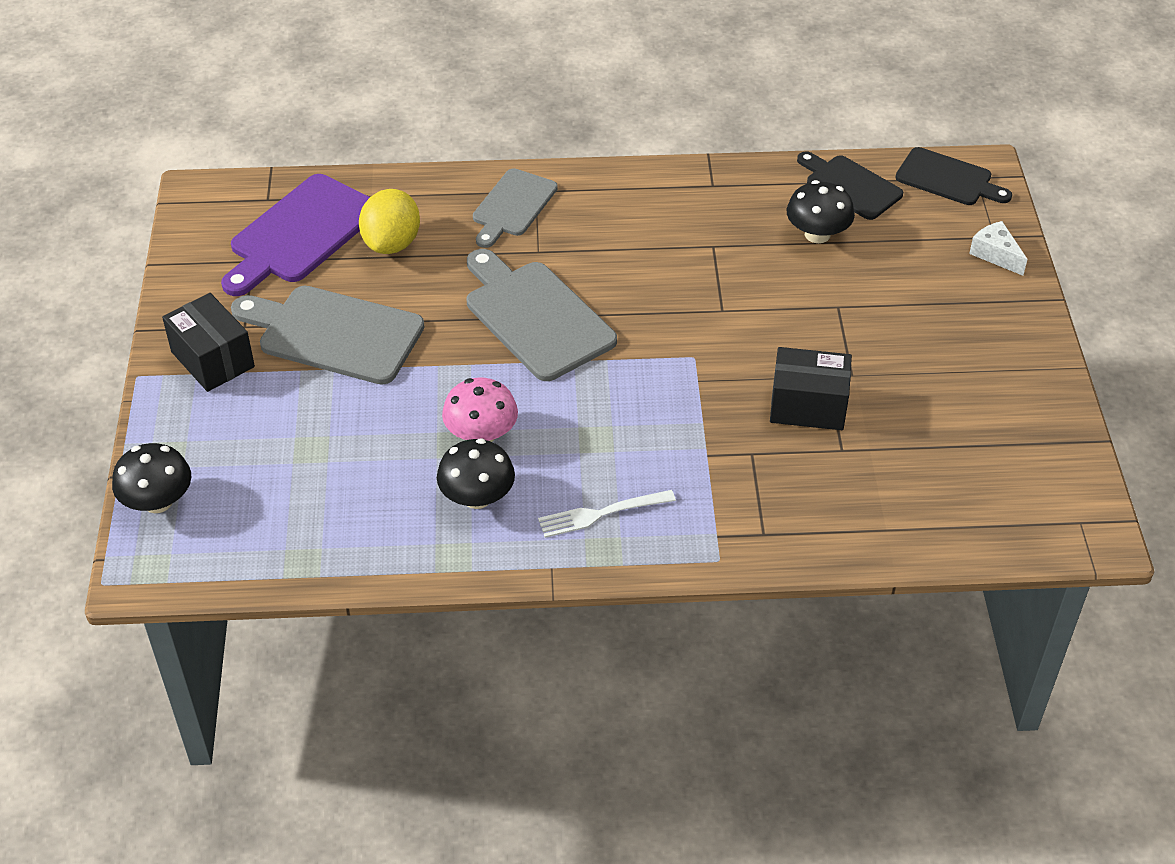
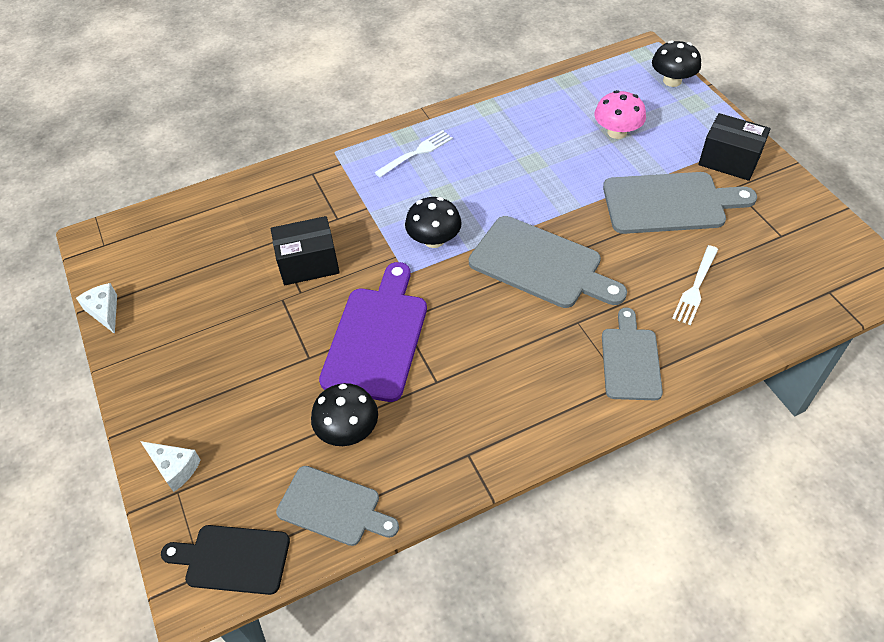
camera: 160 degrees right, 5 degrees up
(300, 233) = (771, 270): purple cutting board -> purple cutting board (377, 337)
(392, 243) = (695, 287): yellow lemon -> white fork
(477, 497) = (496, 138): black mushroom -> black mushroom (434, 240)
(481, 434) = (519, 173): pink mushroom -> pink mushroom (617, 132)
(850, 186) = (333, 507): black cutting board -> grey cutting board
(1074, 429) = (104, 311): none -> white cheese

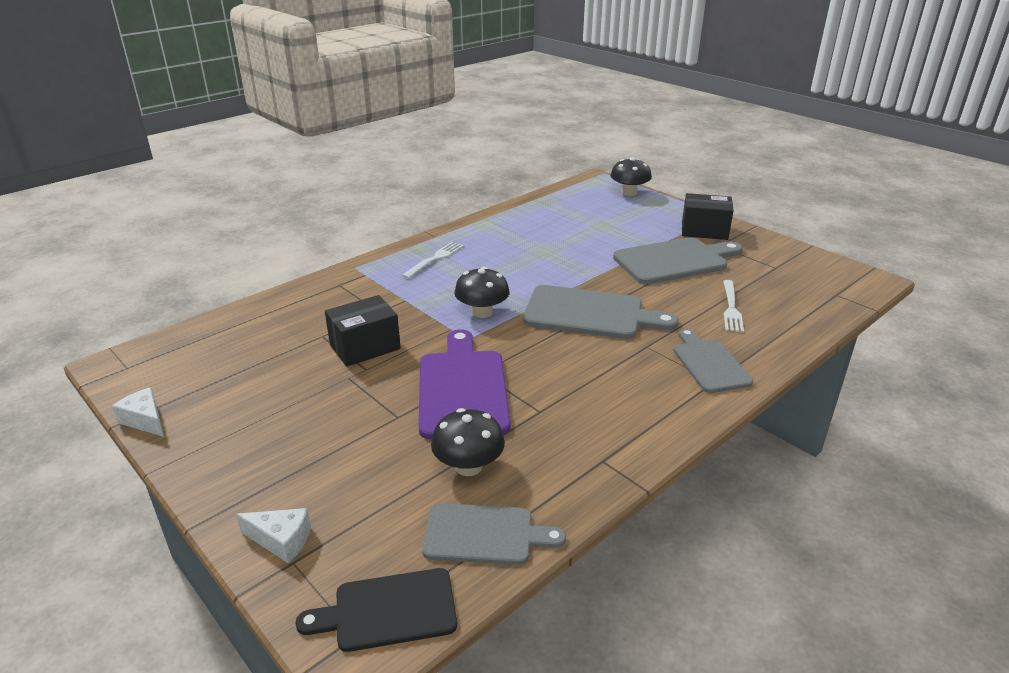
camera: 20 degrees left, 20 degrees down
(617, 132) = (604, 225): pink mushroom -> none

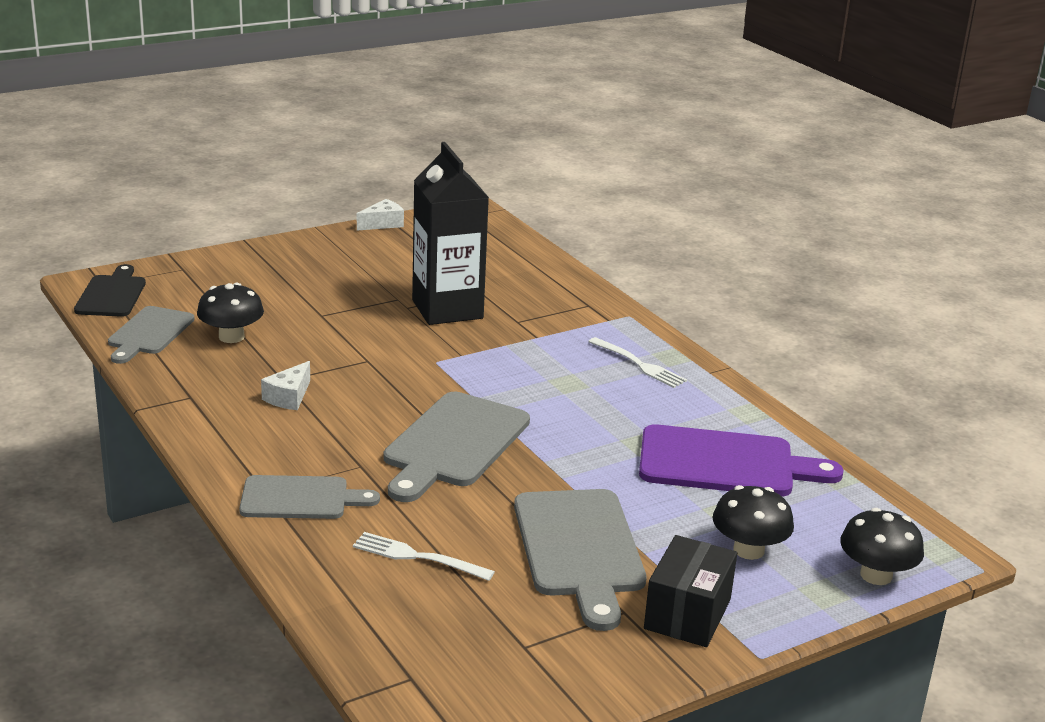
camera: 100 degrees right, 5 degrees down
(281, 540) = (206, 266): white cheese -> white cheese (289, 397)
(365, 347) = (447, 309): black box -> black carton
(462, 389) = (344, 348): purple cutting board -> purple cutting board (725, 463)
(482, 312) = (489, 377): black mushroom -> black mushroom (748, 550)

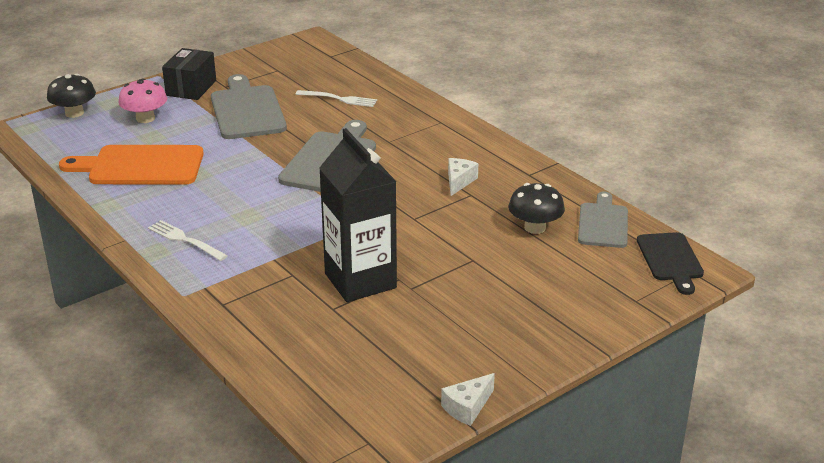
camera: 175 degrees right, 5 degrees up
(300, 498) = (417, 120): grey cutting board -> none
(725, 463) = (140, 166): purple cutting board -> orange cutting board
(748, 550) = (145, 118): black mushroom -> pink mushroom

